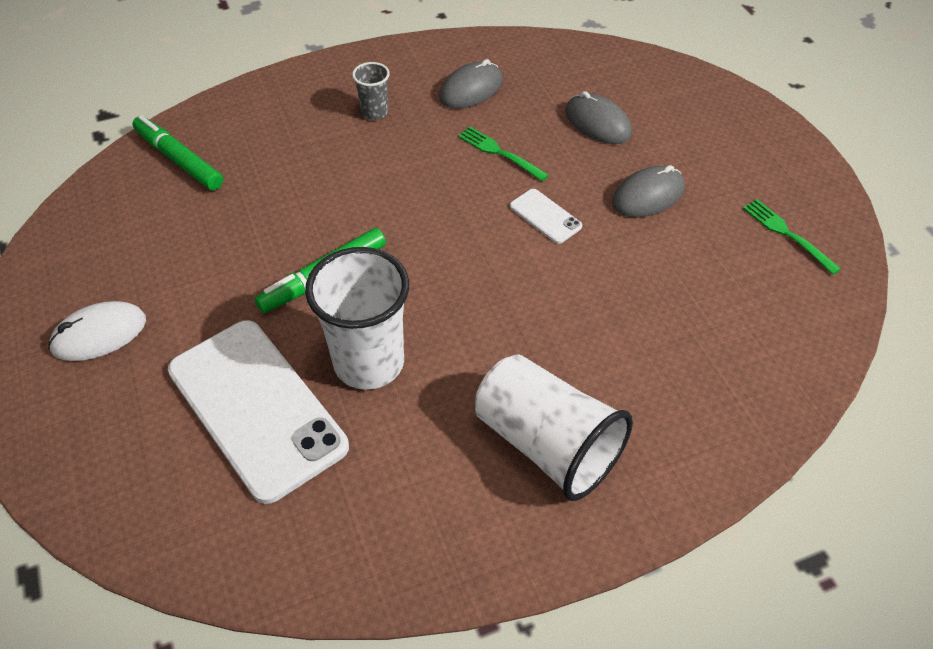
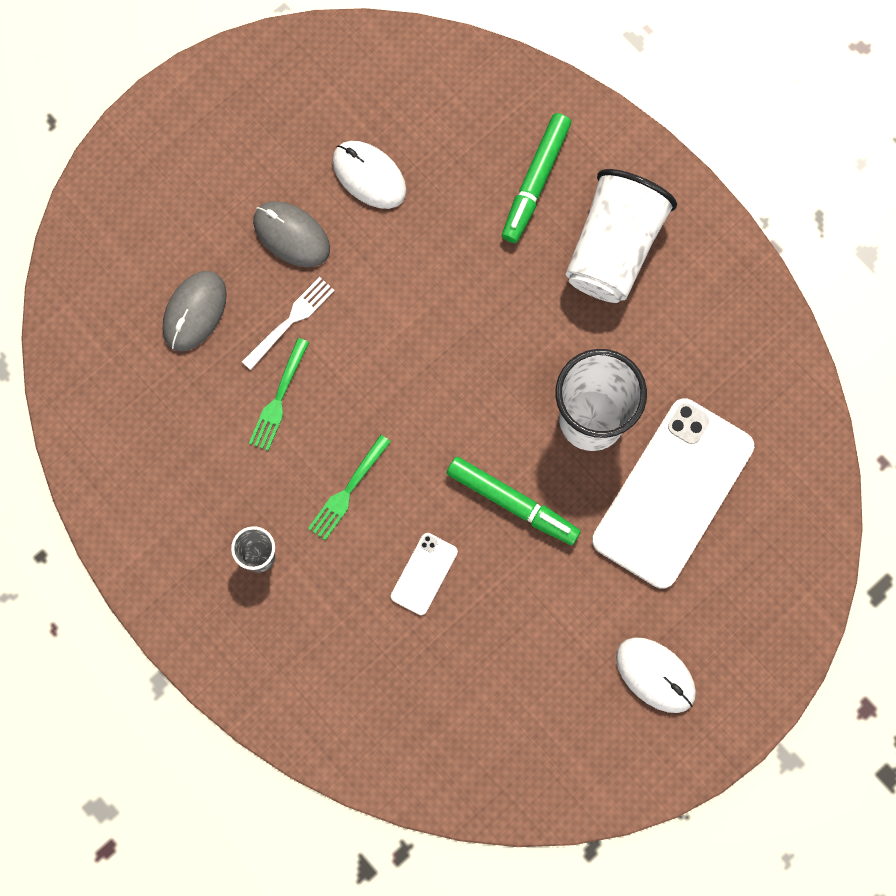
camera: 110 degrees left, 25 degrees up
(179, 160) = (410, 734): green marker -> green marker (535, 181)
(471, 89) = (182, 465): grey mouse -> none
(545, 216) = (356, 324): white phone -> white phone (424, 574)
(566, 176) = (290, 321): none -> white fork
(693, 263) = (369, 176): none -> white mouse
(787, 234) = (300, 99): green fork -> green fork (348, 490)

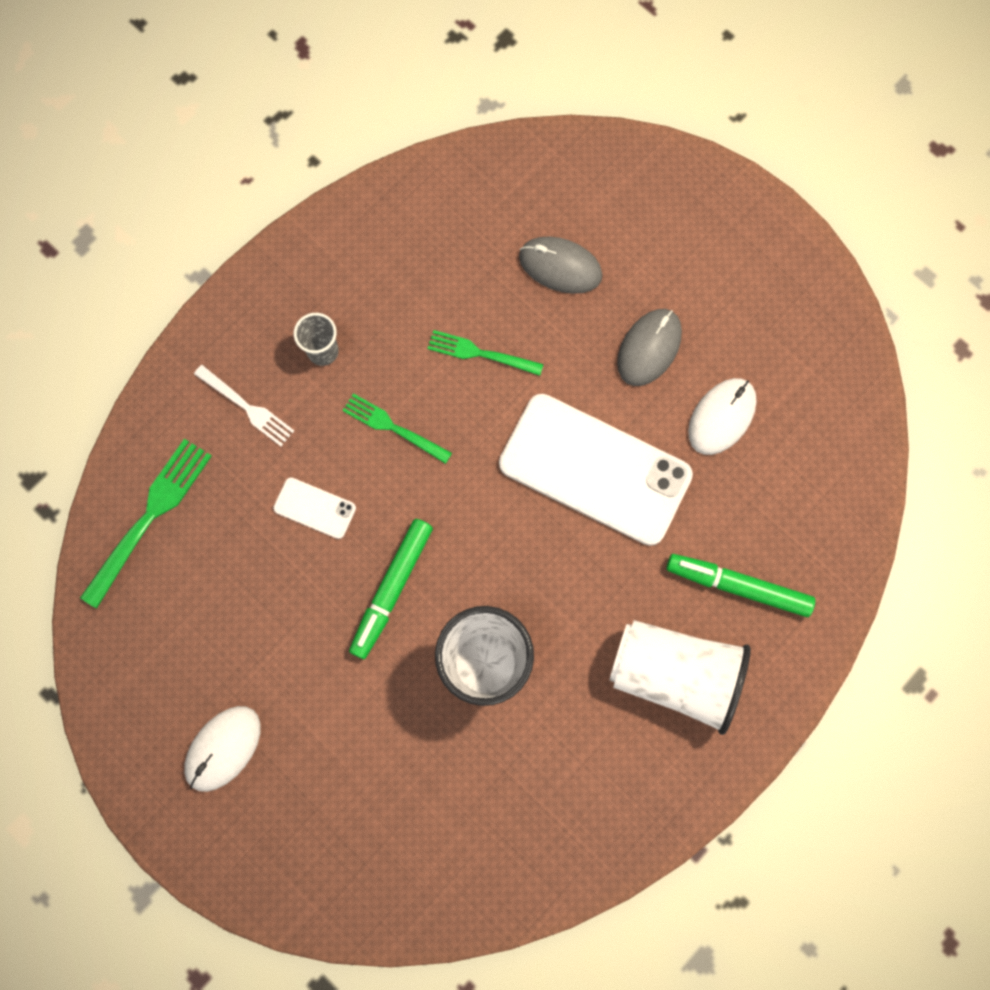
camera: 85 degrees right, 0 degrees up
(290, 321) = (560, 356): white fork -> white fork (246, 407)
(418, 742) = (149, 517): none -> green fork
(673, 493) = (414, 755): white phone -> white phone (595, 469)

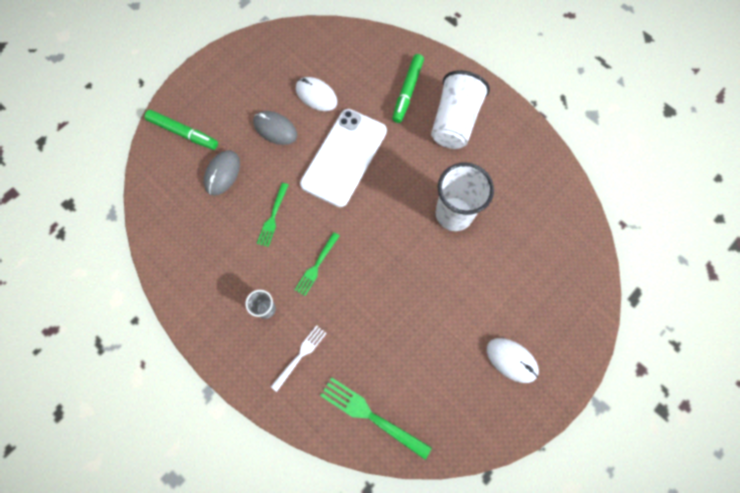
camera: 90 degrees left, 5 degrees down
(314, 508) = (365, 311): white phone -> none
(392, 589) = (414, 265): green marker -> green marker (183, 133)

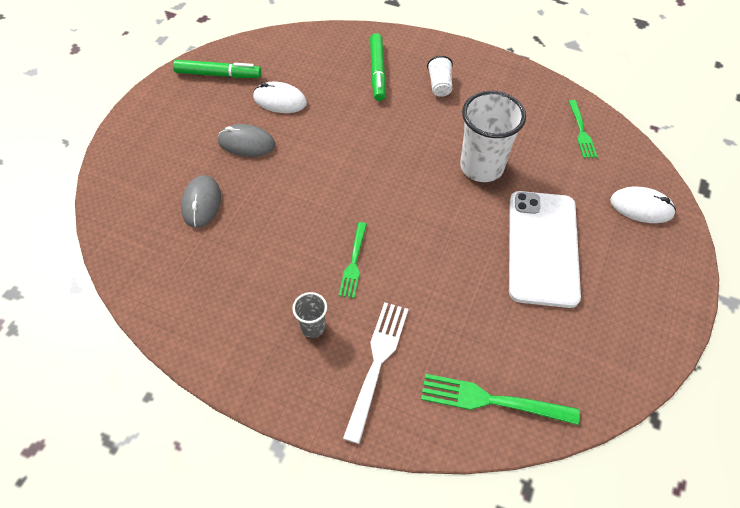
camera: 20 degrees left, 15 degrees down
(183, 133) = (137, 176): green marker -> green marker (218, 74)
(273, 217) = (280, 229): green fork -> green fork (581, 131)
(300, 356) = (377, 364): white fork -> white fork, size x1.56
(344, 157) = (337, 148): white phone -> white phone (543, 247)
(454, 122) = (439, 85): white cup -> white cup, size x0.49
(511, 360) = (616, 287): white mouse -> white mouse (641, 207)

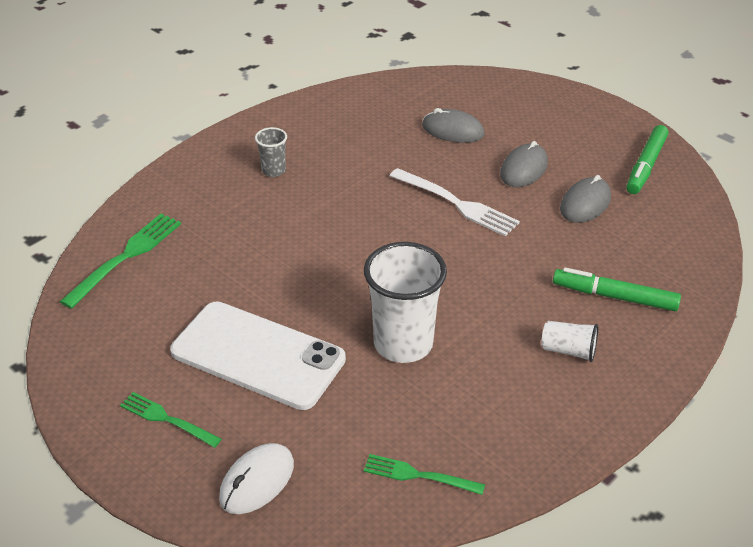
camera: 110 degrees right, 15 degrees down
(280, 100) = (585, 203): white mouse -> grey mouse
(354, 262) = (326, 209): green fork -> green fork (167, 419)
(377, 364) = (212, 198): white fork -> white fork (456, 203)

